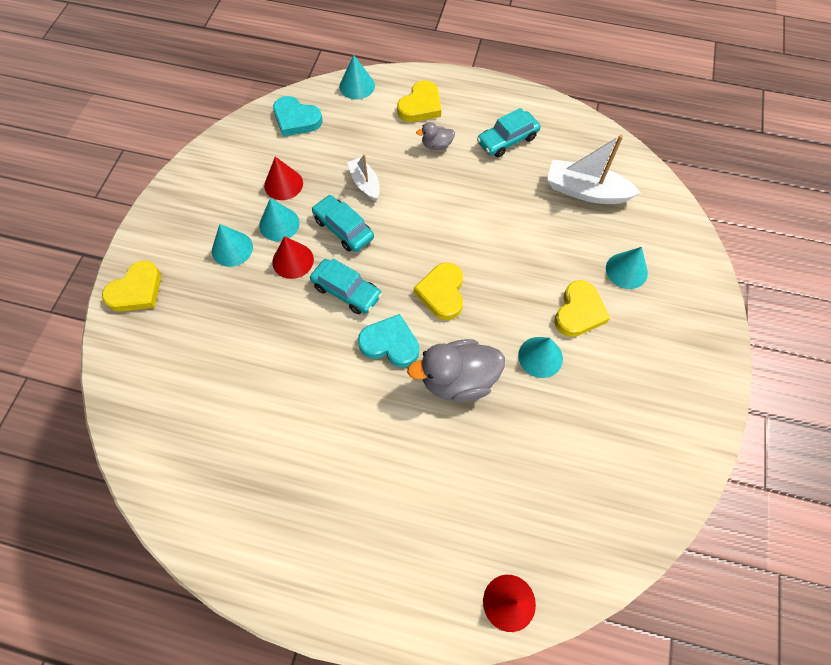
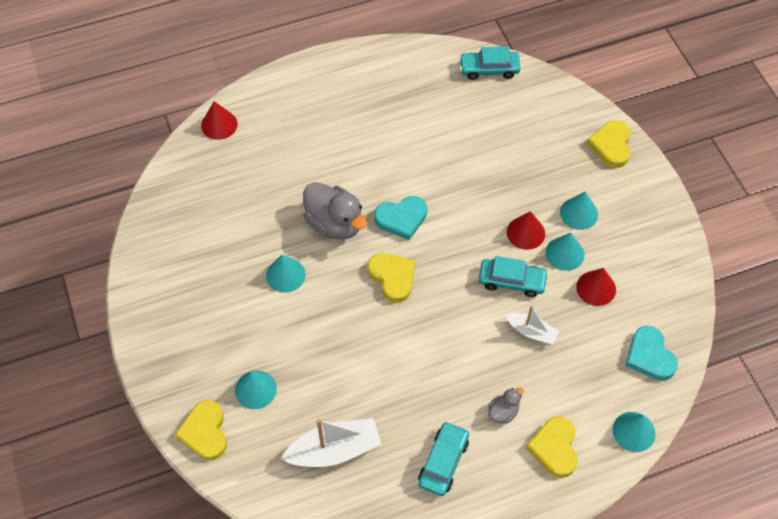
camera: 145 degrees right, 5 degrees down
(296, 119) = (649, 356): turquoise heart -> turquoise heart turned 105 degrees counterclockwise
(346, 291) = (465, 235): turquoise car -> turquoise car (489, 69)
(458, 380) = (335, 223): grey duck -> grey duck turned 90 degrees clockwise
(579, 312) = (276, 328): yellow heart -> yellow heart (205, 432)

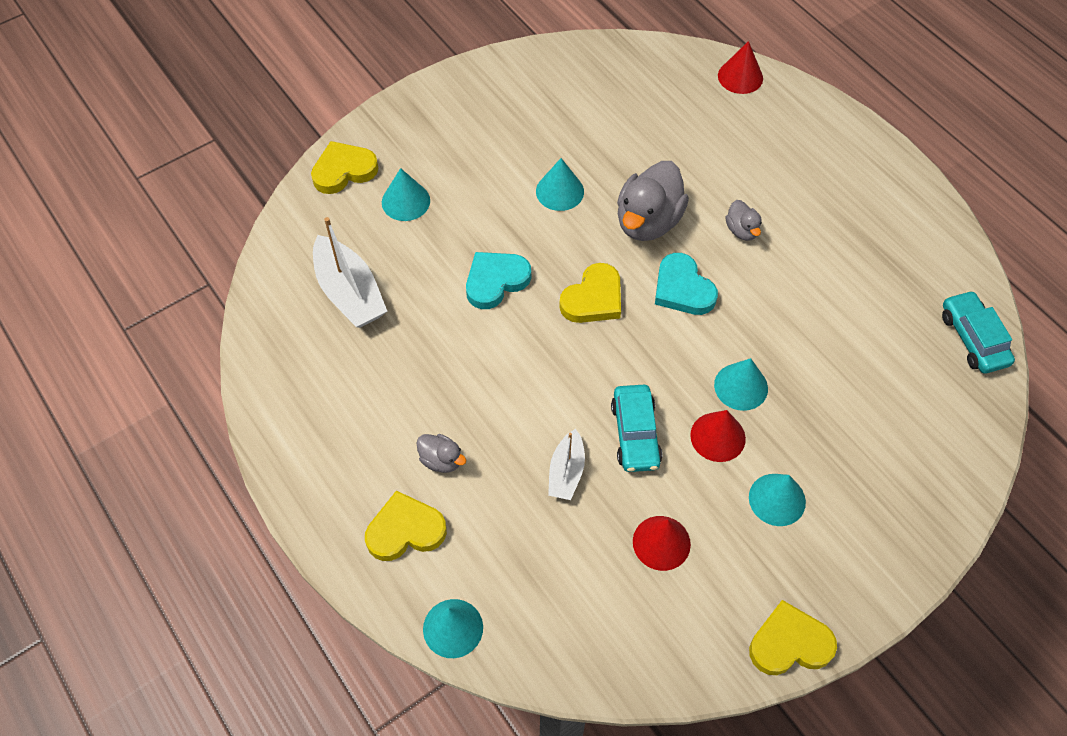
camera: 75 degrees right, 0 degrees up
(362, 167) = (742, 230): none -> grey duck
(443, 462) = (359, 407): turquoise car -> none
(564, 253) = (703, 492): turquoise cone -> turquoise cone (741, 386)
(611, 146) = (915, 524): yellow heart -> yellow heart (789, 643)
(649, 356) = (575, 633): turquoise heart -> turquoise heart (495, 281)

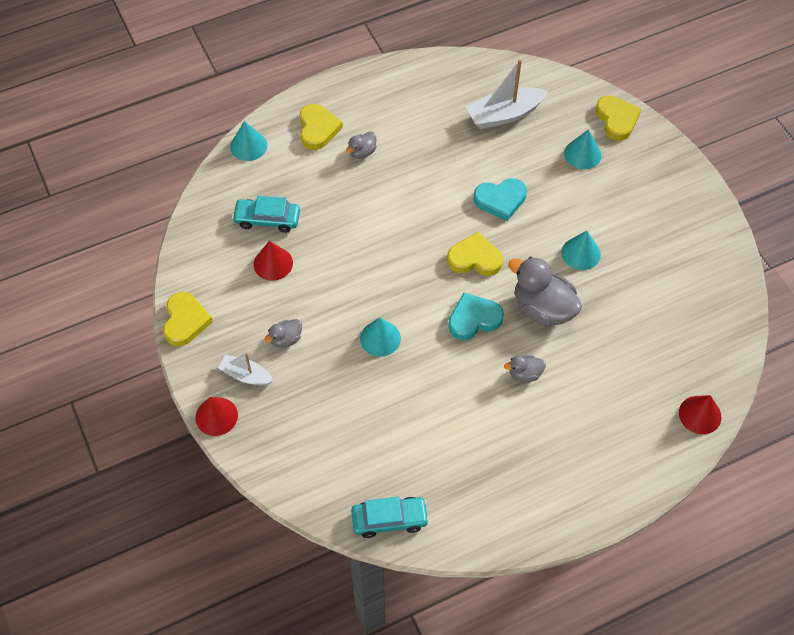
camera: 100 degrees right, 0 degrees up
(495, 281) = (500, 200): turquoise heart -> turquoise heart turned 105 degrees clockwise
(566, 472) = (337, 219): white boat -> white boat (246, 375)
(593, 298) = (475, 258): yellow heart -> yellow heart turned 135 degrees clockwise
(635, 434) = (356, 264): turquoise car -> turquoise car (267, 219)
(717, 437) = (342, 314): red cone -> red cone (216, 416)
(777, 499) = (286, 339): turquoise cone -> grey duck

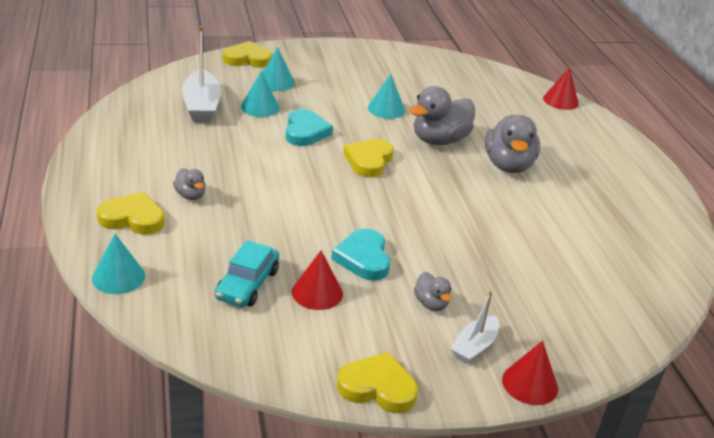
camera: 80 degrees left, 25 degrees down
(380, 338) = (448, 237): turquoise cone -> turquoise cone (260, 107)
(389, 519) = (665, 277): turquoise car -> none
(474, 319) = (440, 177): turquoise heart -> turquoise heart (363, 258)
(524, 374) = (508, 165): grey duck -> grey duck, size x2.03

